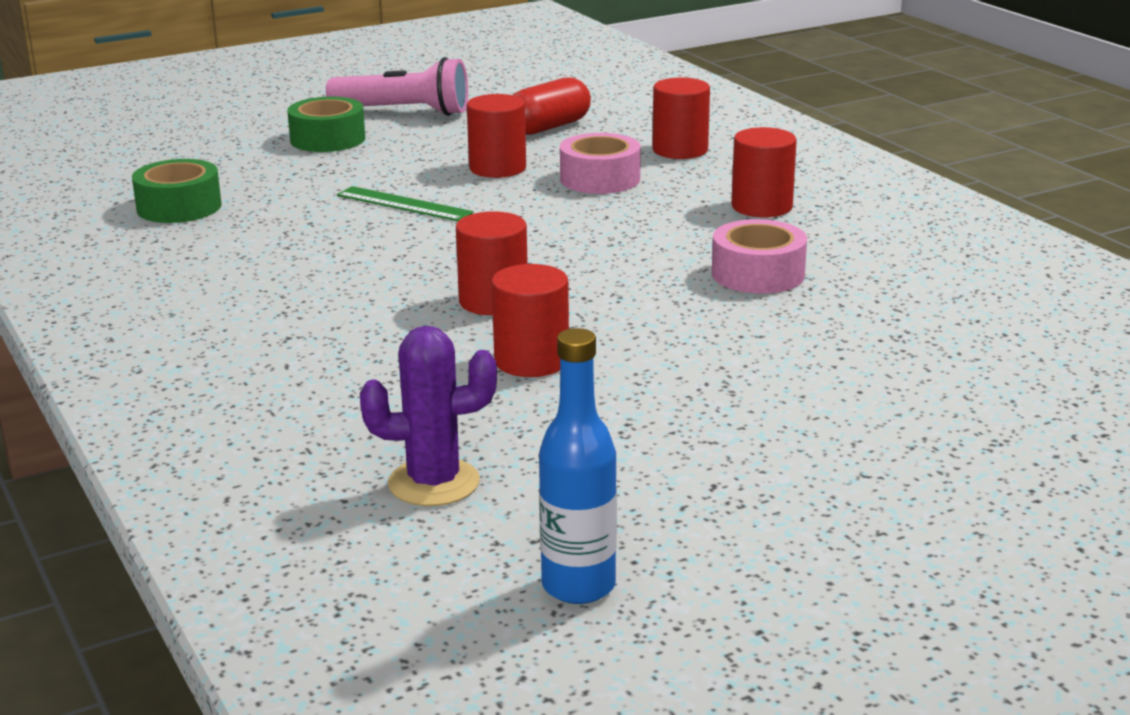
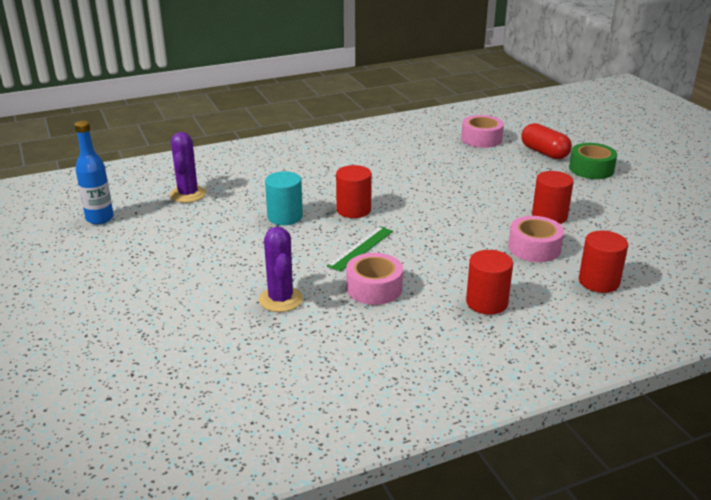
camera: 95 degrees right, 5 degrees up
(179, 207) = (481, 139): green tape -> pink tape
(404, 112) = (650, 189): pink flashlight -> none
(404, 204) = (487, 189): green ruler -> green ruler (361, 248)
(531, 361) = (285, 217): red cylinder -> turquoise cylinder
(549, 127) = (635, 235): red capsule -> red capsule (544, 153)
(826, 339) = (281, 299): none -> purple cactus

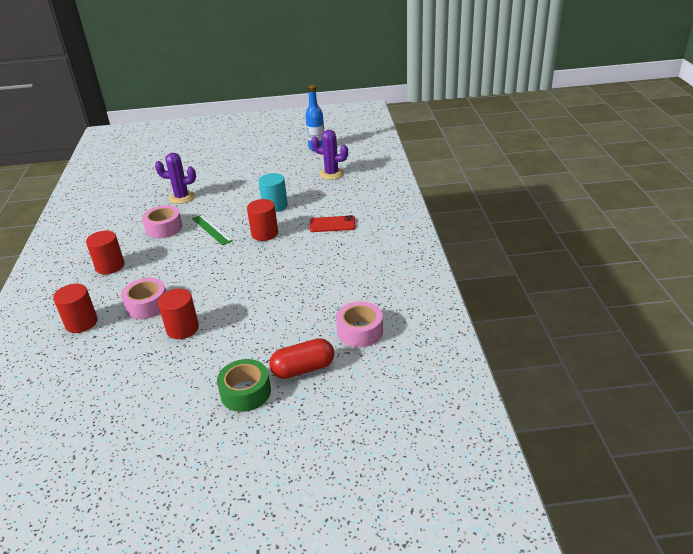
camera: 110 degrees right, 5 degrees up
(317, 175) = (332, 224): none -> red phone

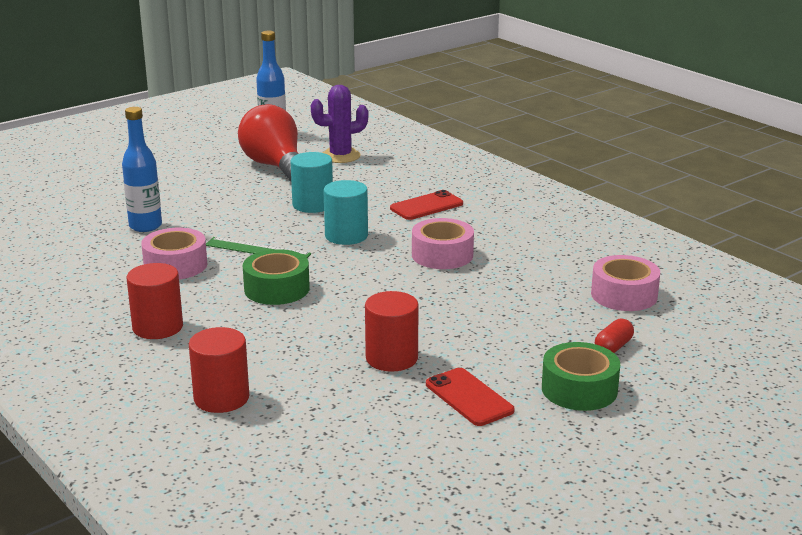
camera: 35 degrees left, 10 degrees down
(147, 305) = (295, 350): pink tape -> pink tape (442, 255)
(182, 197) = (145, 226): purple cactus -> blue bottle
(185, 372) = (469, 397): none -> red phone
(188, 260) = (277, 289): none -> green tape
(264, 233) = (346, 236): red cylinder -> turquoise cylinder
(289, 172) = (275, 166): none -> red light bulb
(303, 369) = (613, 347): red capsule -> red capsule, size x0.57

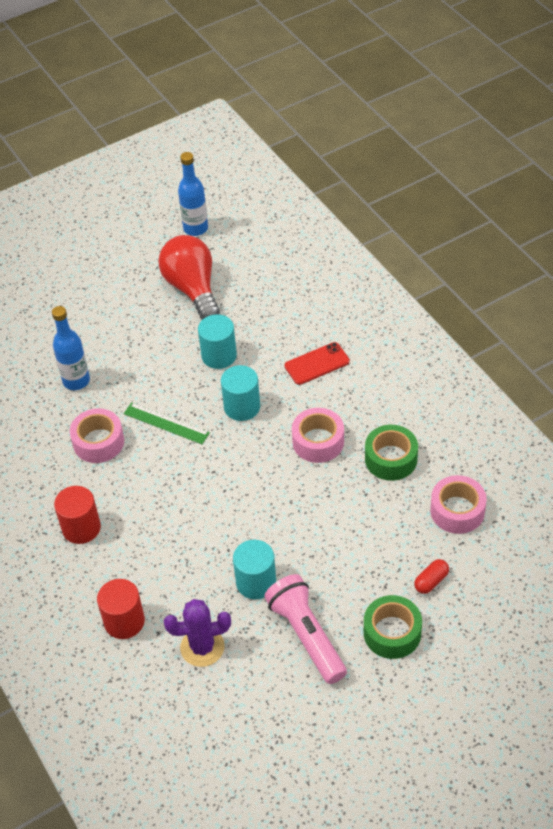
camera: 10 degrees right, 25 degrees up
(277, 289) = (177, 482): green tape -> green tape (391, 459)
(340, 156) = (252, 274): purple cactus -> purple cactus (202, 647)
(391, 358) = (256, 582): red cylinder -> turquoise cylinder
(469, 397) = (307, 636): red phone -> pink flashlight

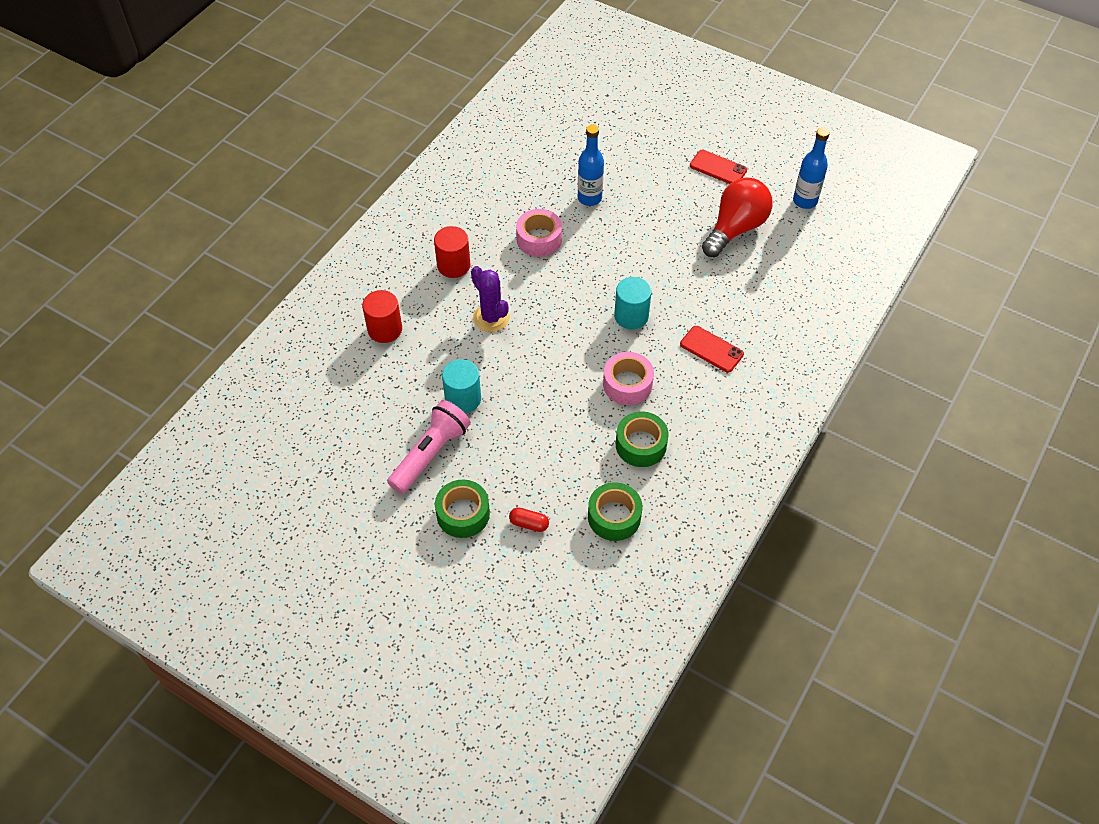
camera: 60 degrees right, 5 degrees up
(112, 270) = (718, 168): none -> red phone
(166, 423) = (583, 273): green ruler -> none
(202, 647) = (386, 388): purple cactus -> purple cactus (491, 318)
(219, 355) = (675, 277): turquoise cylinder -> none
(457, 511) = (614, 517): pink tape -> green tape

